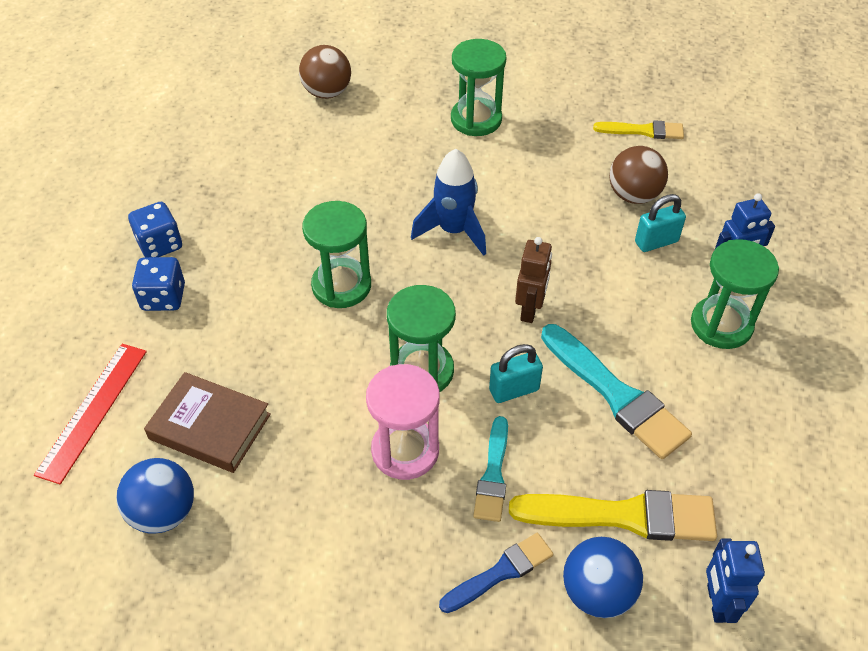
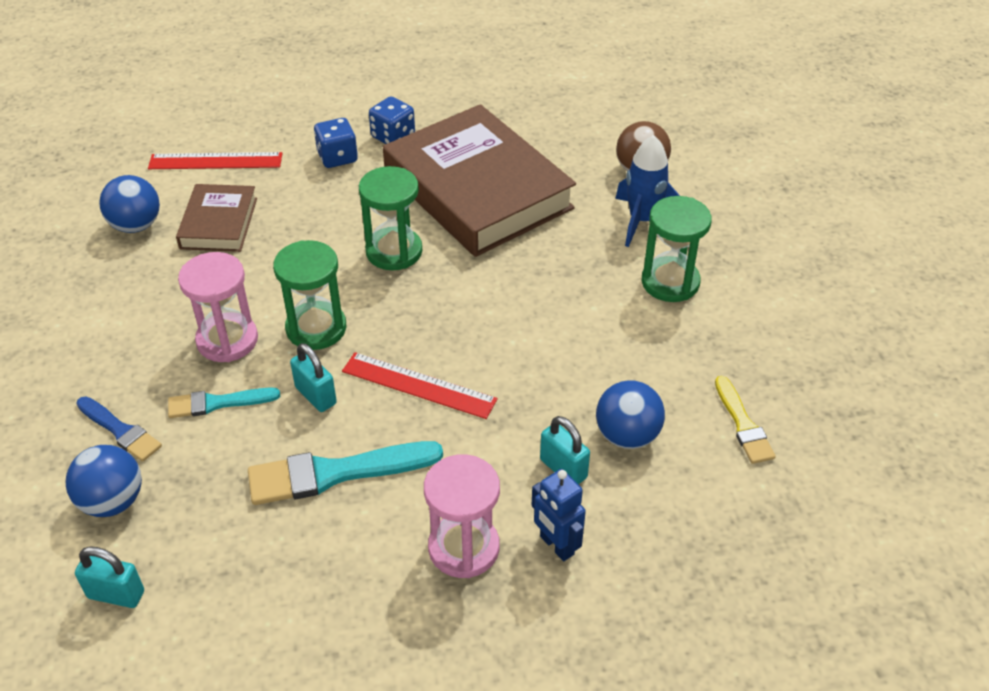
camera: 70 degrees right, 5 degrees down
(287, 203) = (477, 190): none -> brown book
(453, 231) = (498, 306): blue rocket -> blue rocket (642, 220)
(530, 310) = (419, 385): brown robot -> red ruler
(616, 395) = (335, 473): turquoise brush -> turquoise brush turned 45 degrees clockwise
(623, 516) = (195, 505): yellow brush -> none
(633, 195) = (627, 435): brown ball -> blue ball
(717, 603) = (116, 594): blue robot -> turquoise padlock
(721, 325) = (464, 548): green hourglass -> pink hourglass

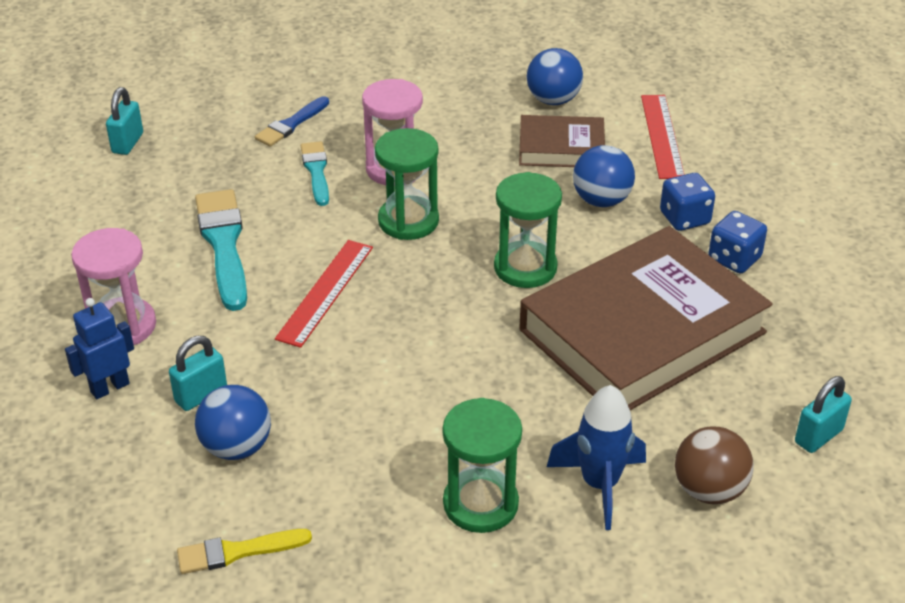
camera: 90 degrees right, 5 degrees down
(112, 501) = (217, 130): blue ball -> blue ball (601, 200)
(316, 396) = (319, 227): turquoise padlock -> turquoise padlock (818, 436)

